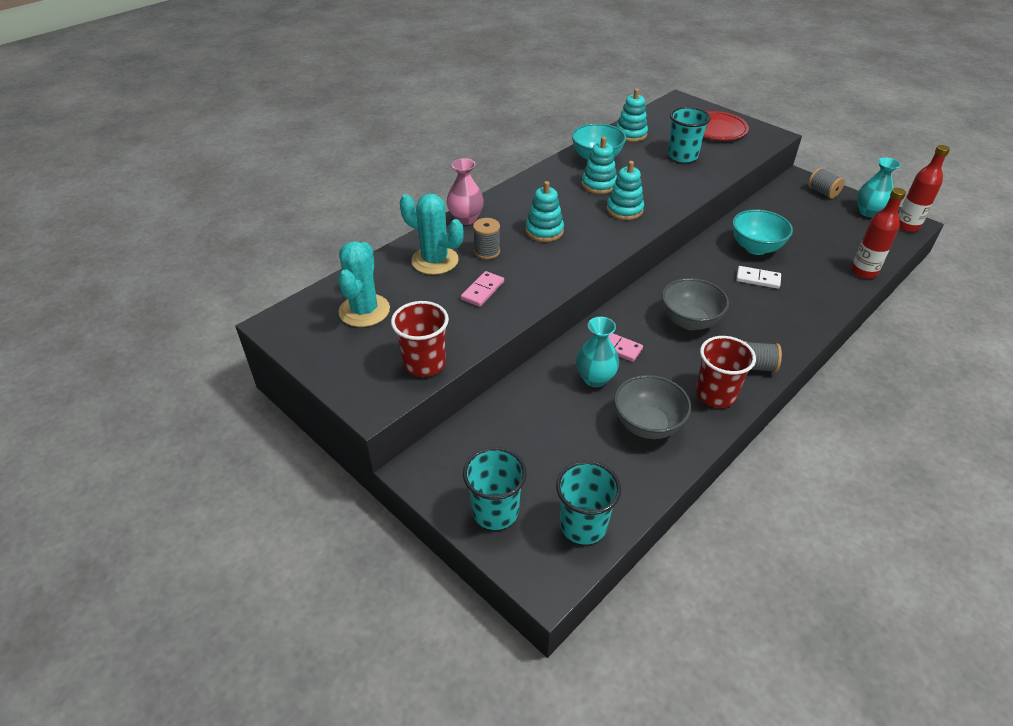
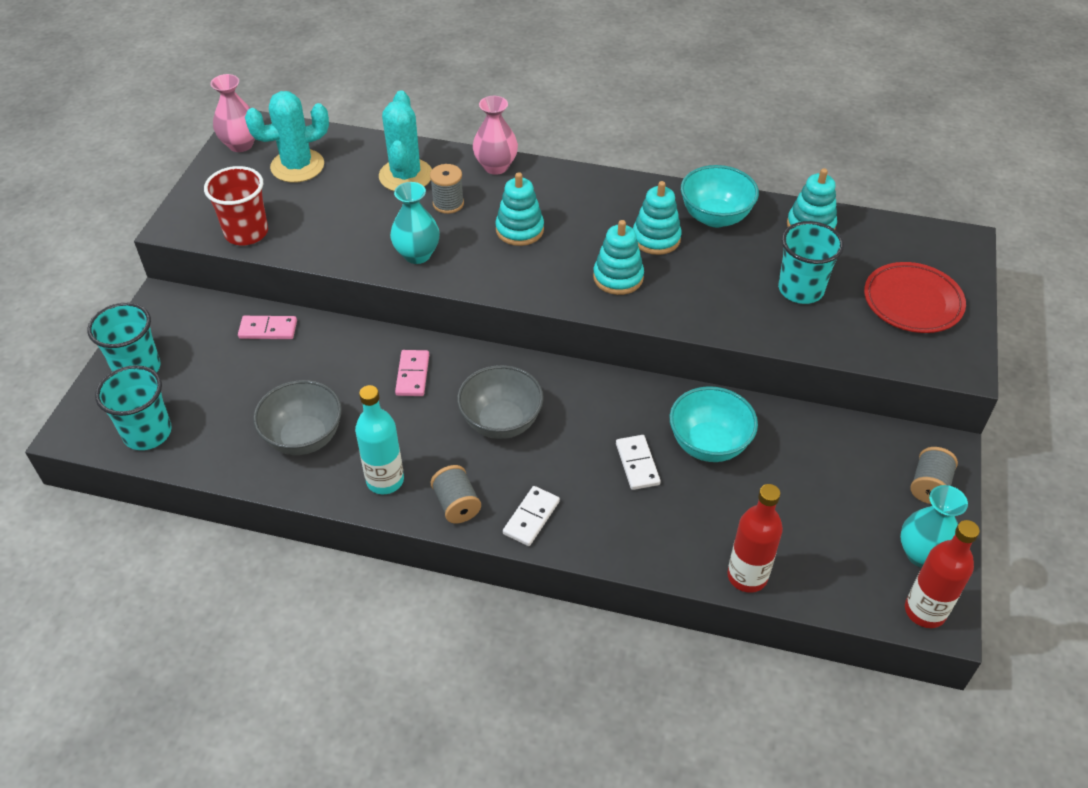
camera: 60 degrees right, 5 degrees up
(298, 334) = (240, 144): none -> pink vase
(482, 290) = (379, 226): pink domino -> pink domino (268, 329)
(595, 378) = (351, 374): turquoise vase -> turquoise vase (417, 254)
(715, 394) = (385, 480): red cup -> turquoise bottle
(783, 337) = (531, 517): none -> white domino

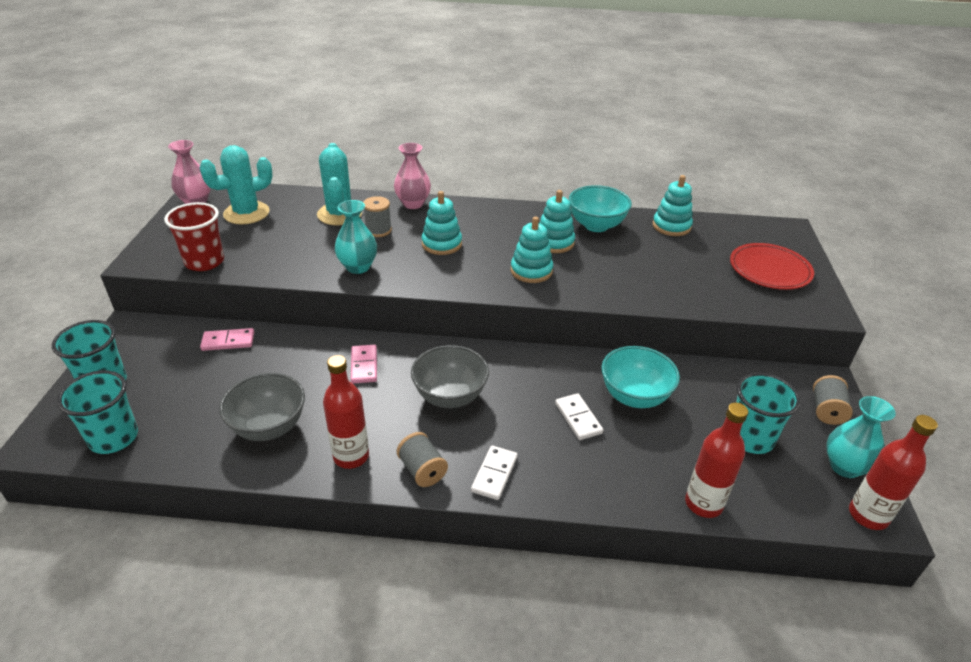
camera: 10 degrees left, 10 degrees down
(385, 480) = (351, 456): turquoise bottle -> red bottle
(801, 289) = (680, 268): turquoise cup -> turquoise cup (750, 438)

